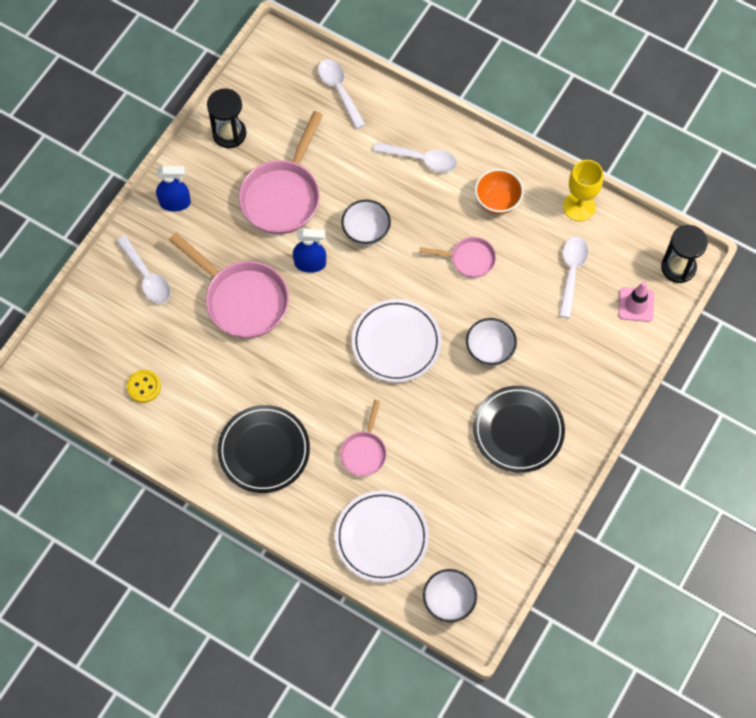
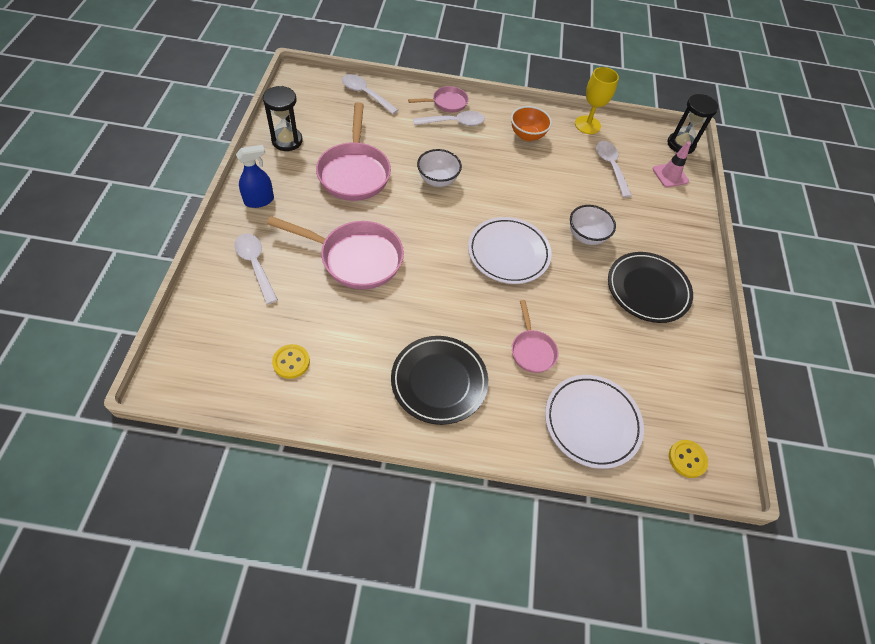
camera: 30 degrees left, 10 degrees down
(147, 276) = (255, 265): white spoon -> white spoon turned 150 degrees counterclockwise
(310, 264) = (403, 215): blue spray bottle -> none
(449, 601) = (687, 459): white bowl -> yellow button
(469, 259) = (530, 178): pink pan -> pink pan (446, 103)

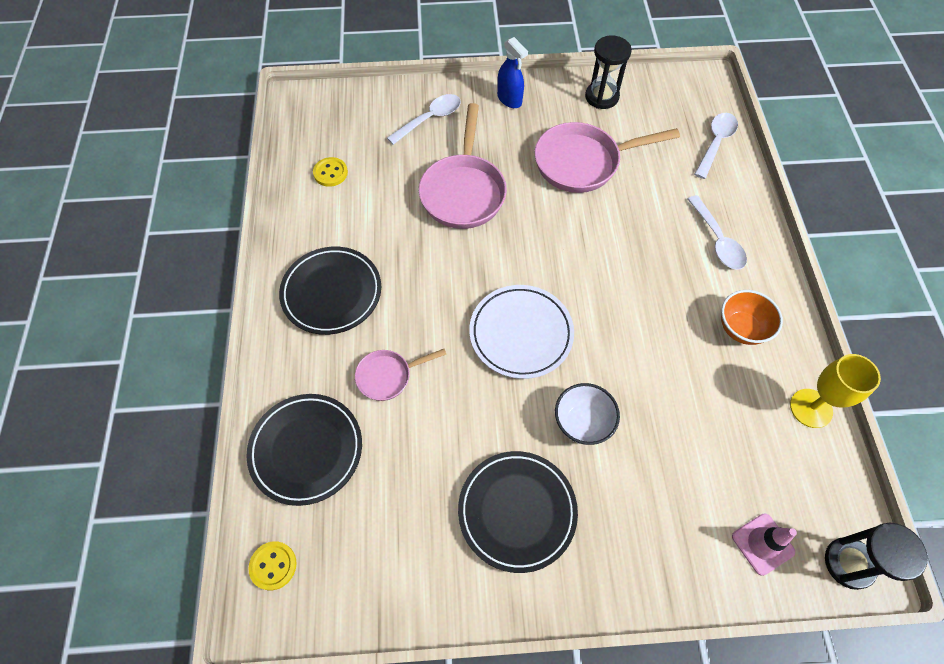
camera: 85 degrees right, 5 degrees up
(437, 180) = (607, 241): white bowl -> none
(446, 103) = (750, 226): pink pan -> none
(592, 422) = (306, 450): white plate -> black plate
(610, 167) = (735, 448): white spoon -> none

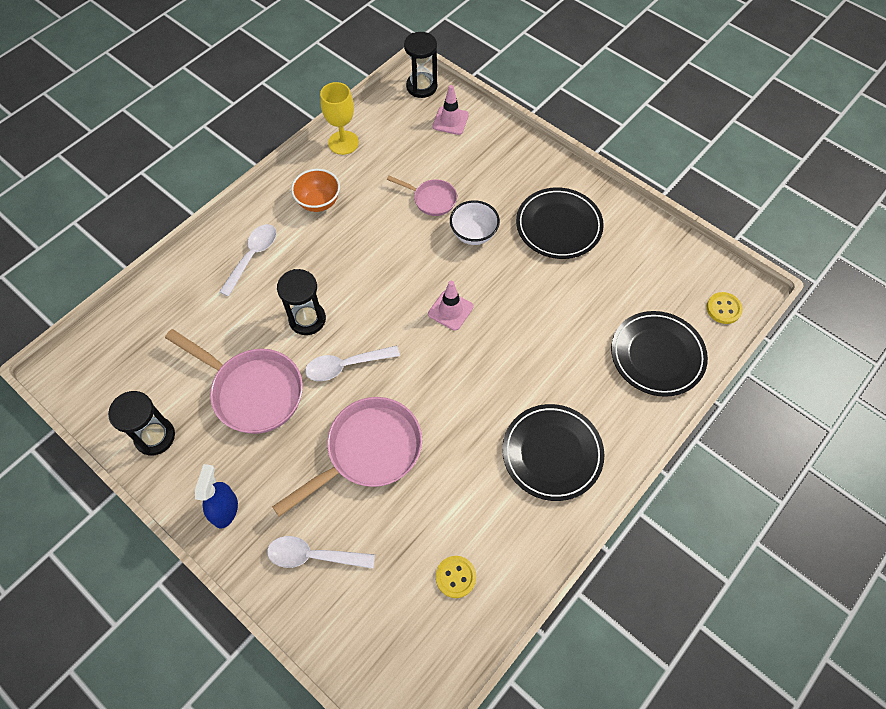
camera: 135 degrees left, 0 degrees up
(388, 376) = (564, 357): pink pan -> pink pan (431, 199)
(521, 333) = (450, 310): white plate -> pink traffic cone
(614, 233) = (307, 319): none -> black hourglass
(715, 143) = (144, 317): white spoon -> white spoon (345, 366)

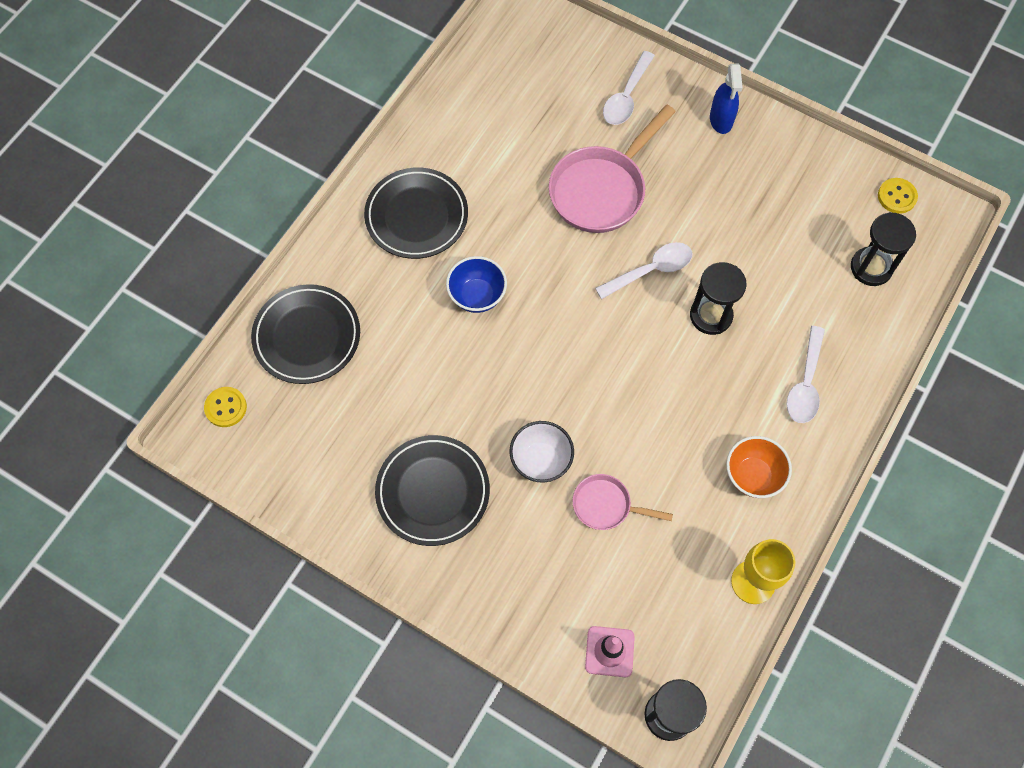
camera: 170 degrees right, 5 degrees up
(155, 437) = (818, 170): black hourglass -> black hourglass (871, 267)
(253, 391) = (739, 229): pink pan -> none
(313, 556) = (626, 97): white spoon -> white spoon turned 120 degrees clockwise
(450, 310) = (549, 353): pink traffic cone -> none
(455, 577) = (494, 100): yellow button -> yellow button (897, 196)
(504, 367) = (477, 296): none -> blue bowl

